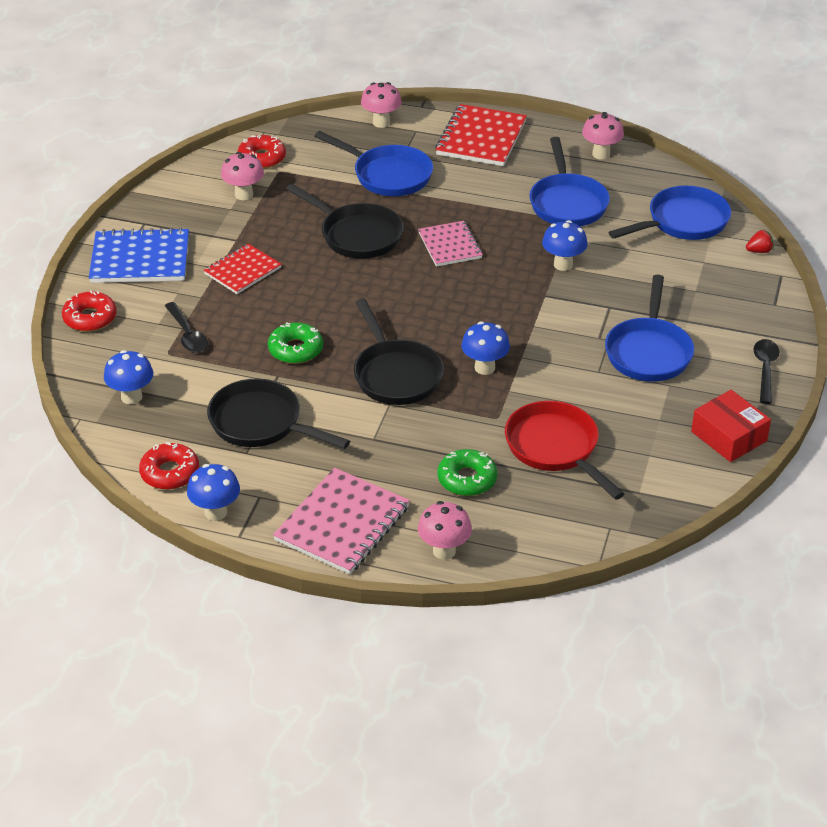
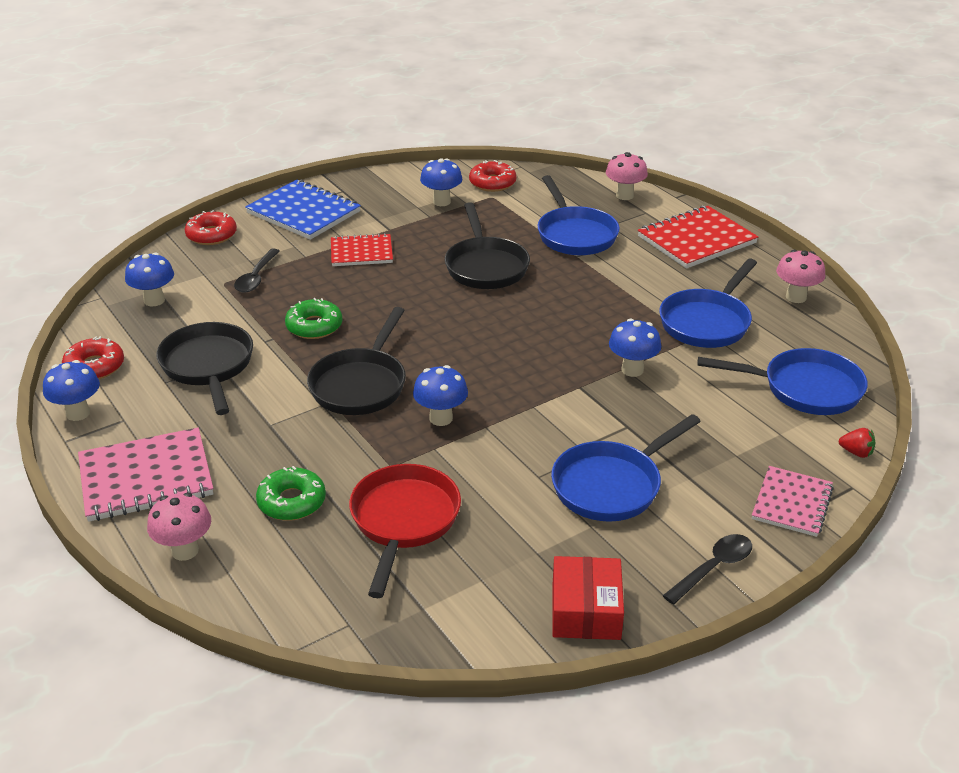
camera: 40 degrees right, 5 degrees down
(244, 195) = (441, 202): pink mushroom -> blue mushroom
(450, 245) = (551, 308): pink notebook -> pink notebook (792, 503)

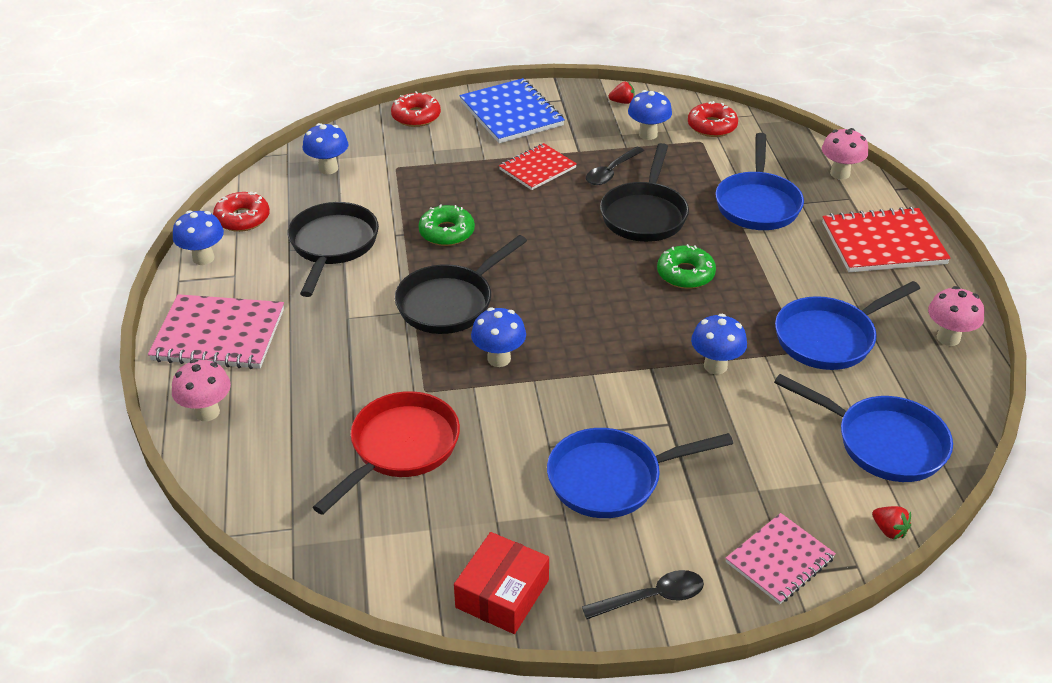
camera: 25 degrees right, 5 degrees up
(256, 277) = (428, 169): black spoon -> black spoon (611, 172)
(292, 502) = (319, 397): green donut -> green donut (685, 274)
(361, 252) = (537, 168): red notebook -> red notebook turned 60 degrees counterclockwise
(399, 181) = (622, 102): none -> red strawberry

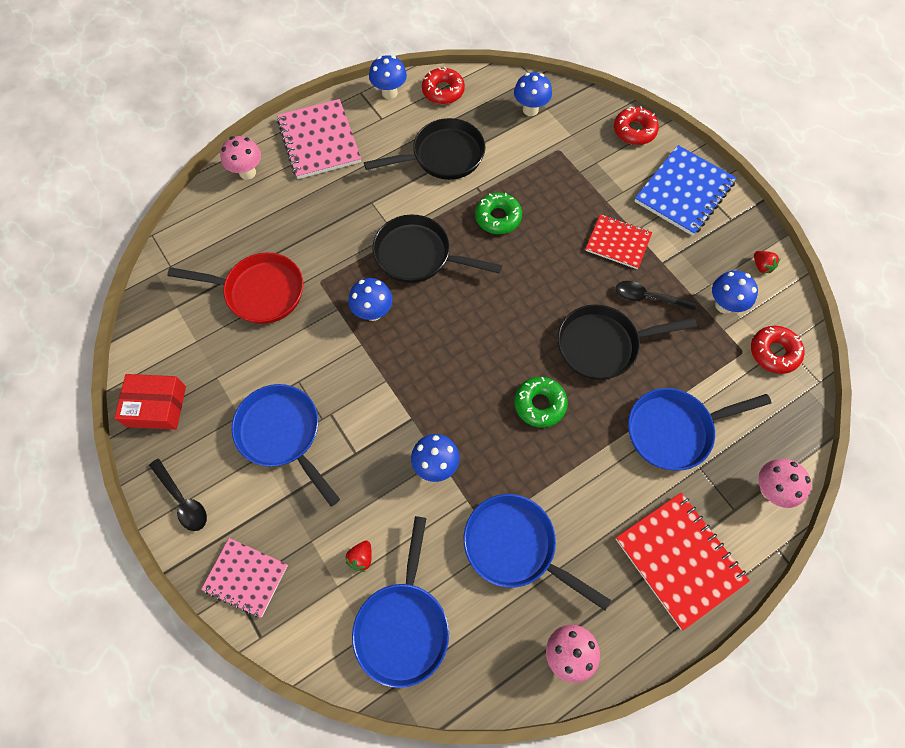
camera: 65 degrees right, 25 degrees up
(889, 530) = (305, 654): red strawberry -> red strawberry (361, 558)

